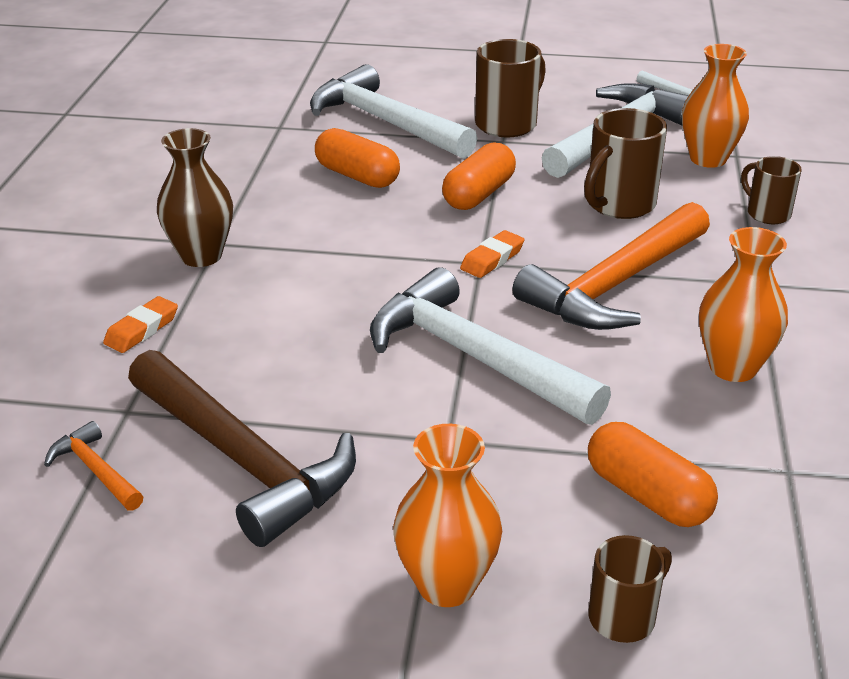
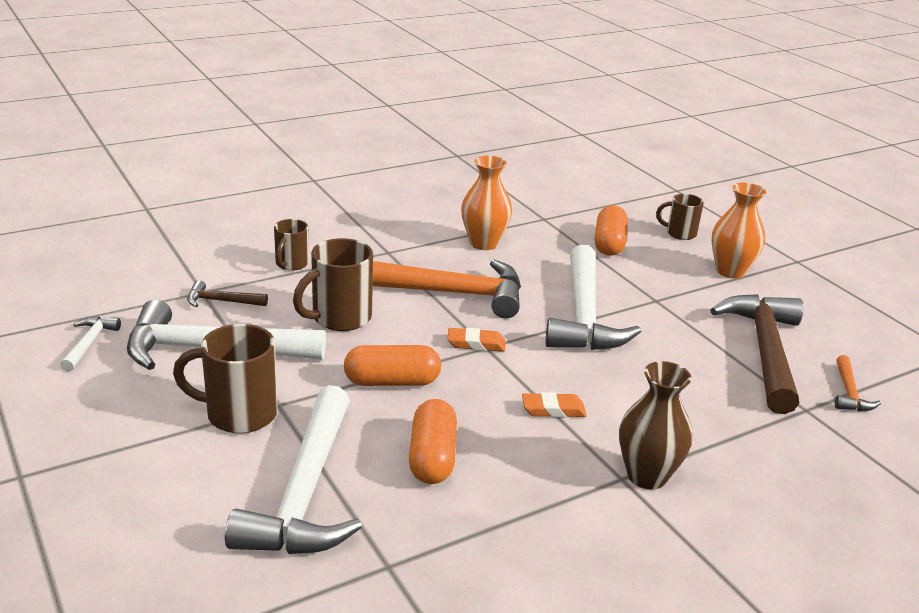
camera: 130 degrees left, 5 degrees down
(142, 330) = (750, 450): orange eraser -> orange eraser (553, 410)
(619, 205) = (339, 318): brown mug -> brown mug turned 135 degrees clockwise
(708, 159) = (221, 301): orange vase -> brown hammer

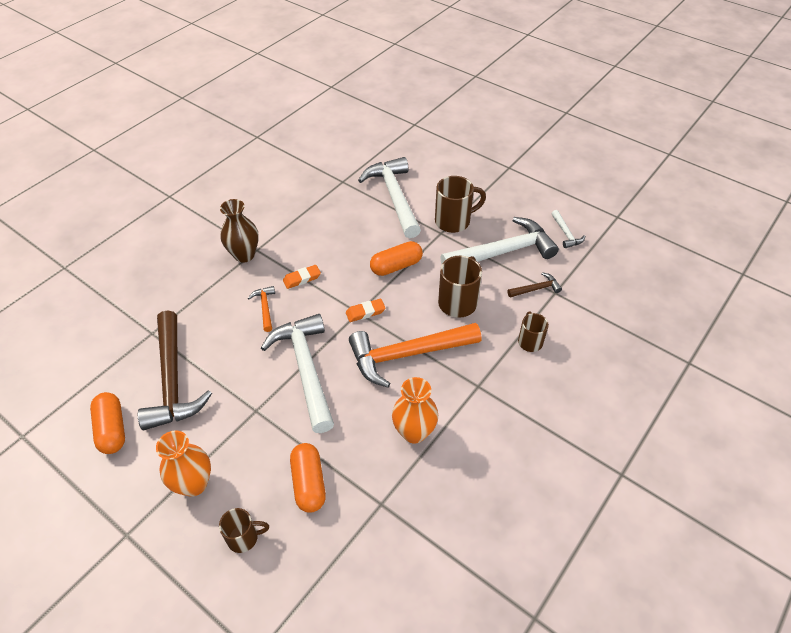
camera: 160 degrees right, 20 degrees up
(432, 457) = (350, 230): orange capsule -> orange capsule (112, 429)
(849, 393) = (119, 359): orange hammer -> orange hammer (265, 307)

